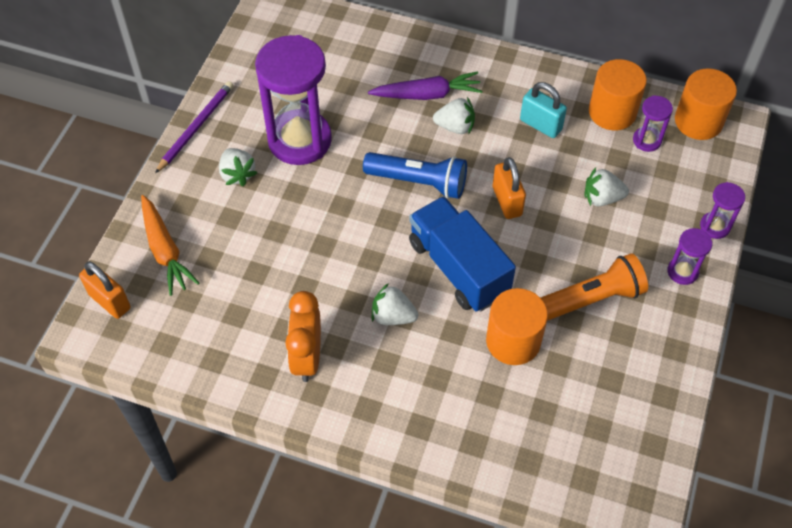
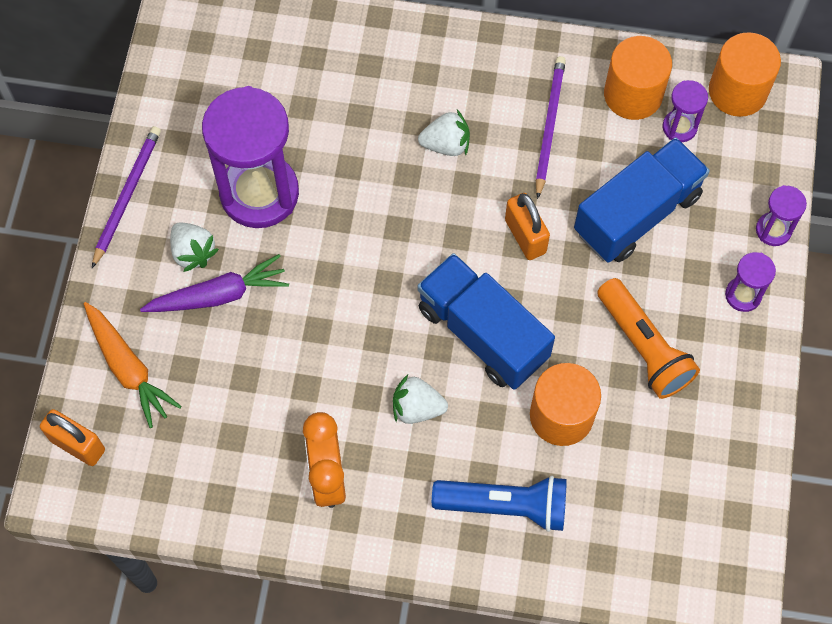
camera: 10 degrees left, 10 degrees up
(418, 182) = (415, 227): blue flashlight -> blue flashlight (505, 506)
(427, 94) = (404, 105): purple carrot -> purple carrot (219, 295)
(540, 125) = (549, 126): turquoise padlock -> purple pencil
(592, 299) = (643, 347): orange flashlight -> orange flashlight turned 90 degrees clockwise
(602, 198) = (637, 214): white strawberry -> blue truck

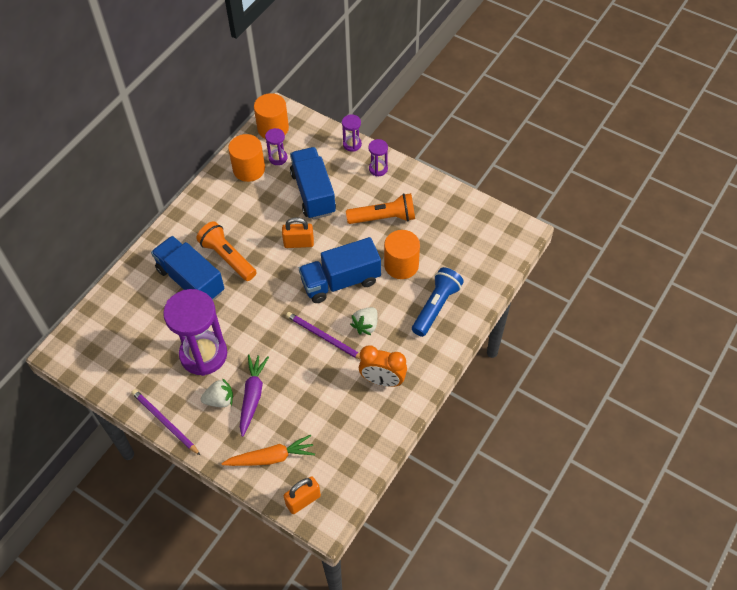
camera: 65 degrees left, 10 degrees down
(379, 113) = (190, 280): none -> blue truck
(446, 144) = (227, 257): white strawberry -> orange flashlight
(549, 126) = (244, 209): purple pencil -> purple pencil (324, 337)

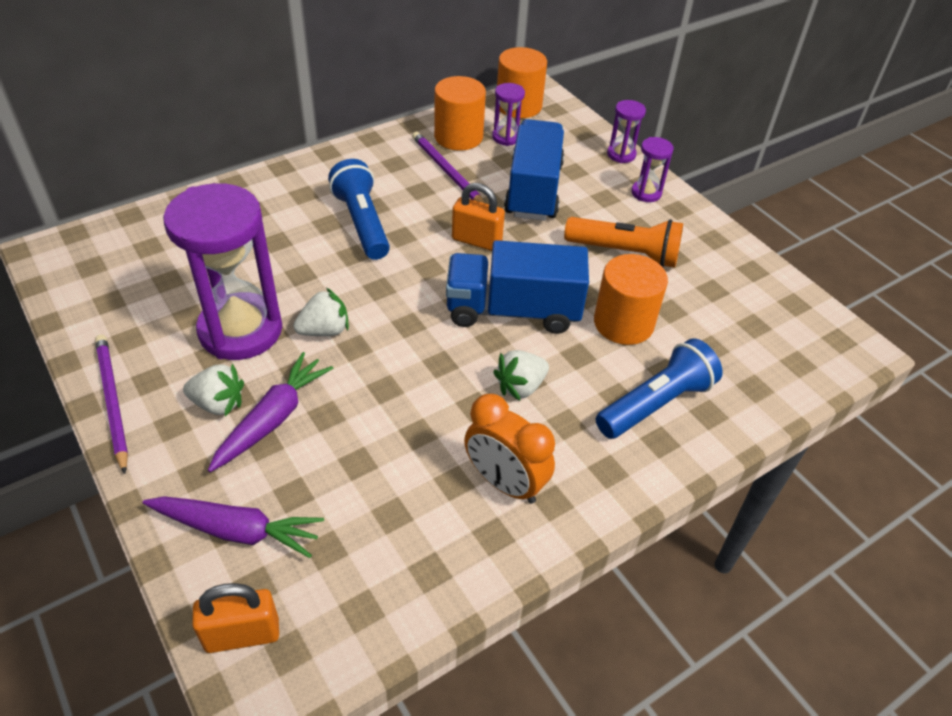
camera: 20 degrees right, 10 degrees down
(190, 280) = (291, 232): blue truck -> none
(227, 257) = (362, 223): orange flashlight -> blue flashlight
(248, 335) = (324, 330): none -> white strawberry
(271, 457) = (237, 530): orange carrot -> purple carrot
(324, 337) = (442, 378): purple pencil -> purple pencil (447, 171)

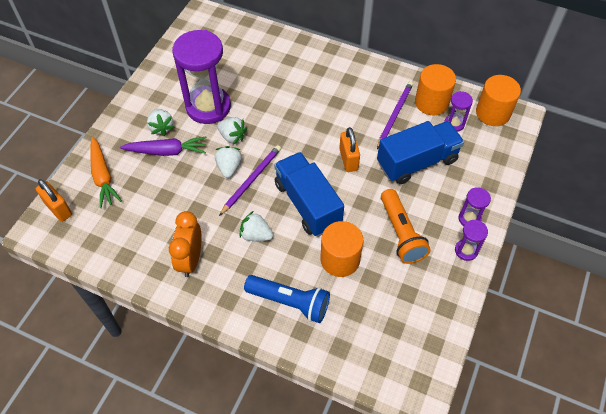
camera: 60 degrees right, 10 degrees up
(112, 401) = (138, 93): purple pencil -> purple pencil (251, 180)
(237, 530) = (103, 177): purple carrot -> orange carrot
(362, 223) = (318, 105): blue flashlight -> none
(377, 360) = (229, 167): none -> white strawberry
(621, 154) = (496, 188): purple hourglass -> purple hourglass (466, 250)

